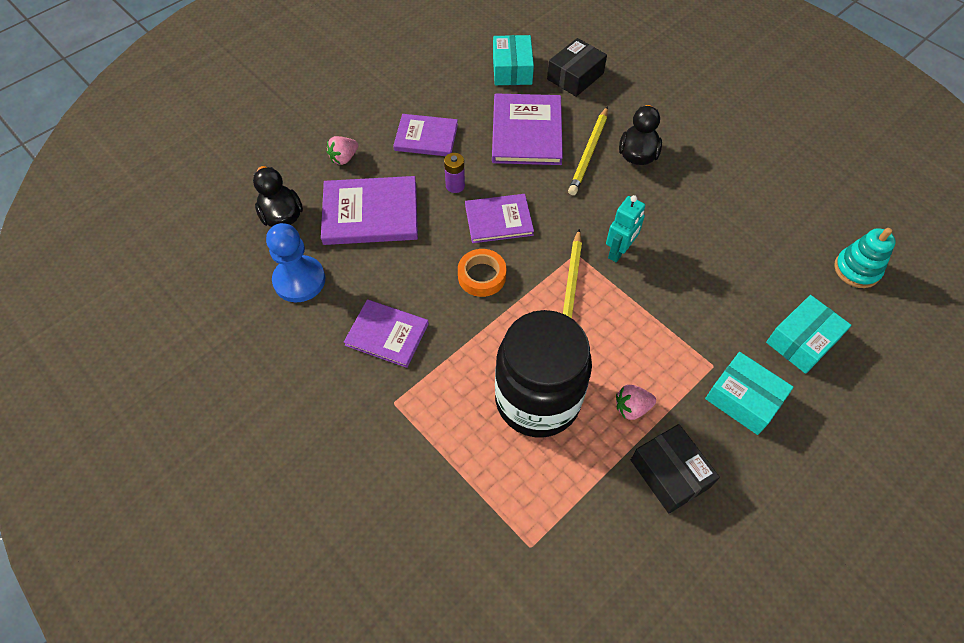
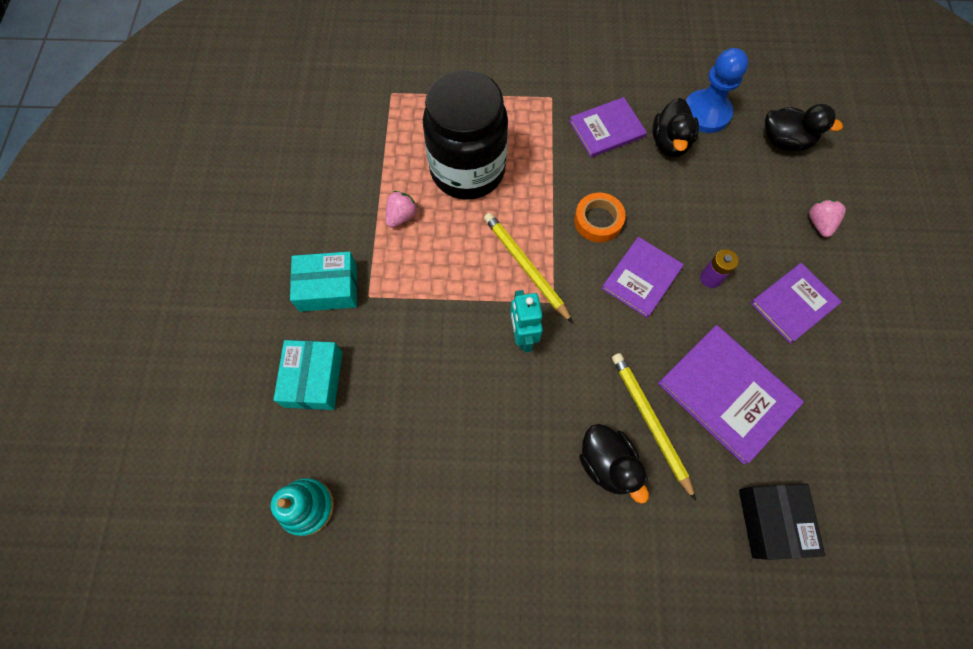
camera: 135 degrees right, 10 degrees up
(357, 283) = (669, 143): none -> black duck
(370, 213) = (734, 197): purple book -> none
(512, 69) = (835, 466): turquoise box -> none
(669, 473) = (342, 195): black box -> none

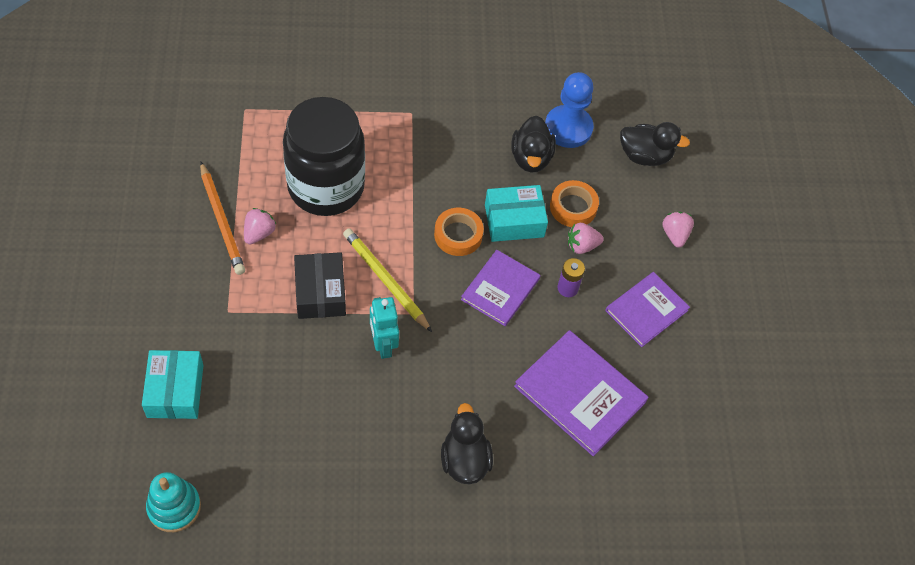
camera: 10 degrees left, 10 degrees down
(328, 288) = (186, 304): turquoise box -> turquoise box (514, 221)
(366, 203) = (221, 221): none -> orange pencil
(607, 129) = (468, 145): purple book -> none
(607, 464) = (464, 460): black duck -> black duck turned 150 degrees counterclockwise
(650, 422) = (506, 421): yellow pencil -> none
(713, 193) = (573, 207): none -> orange tape
(723, 233) = (582, 246): none -> pink strawberry
(771, 521) = (617, 505): black box -> black box (320, 292)

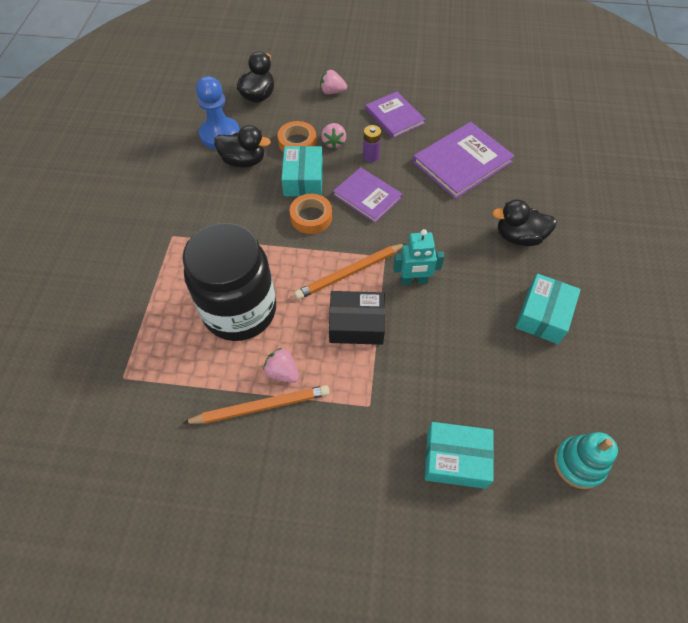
camera: 75 degrees left, 0 degrees up
(351, 482) = (543, 315): none -> turquoise box
(386, 280) = (349, 273): yellow pencil -> orange pencil

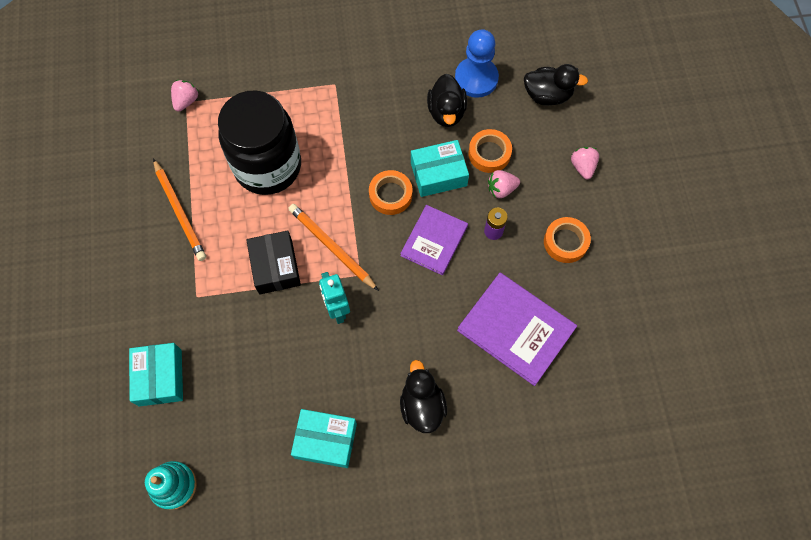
camera: 75 degrees right, 10 degrees up
(282, 372) = (214, 219): pink strawberry -> pink strawberry (186, 101)
(394, 116) = (565, 242): purple book -> orange tape

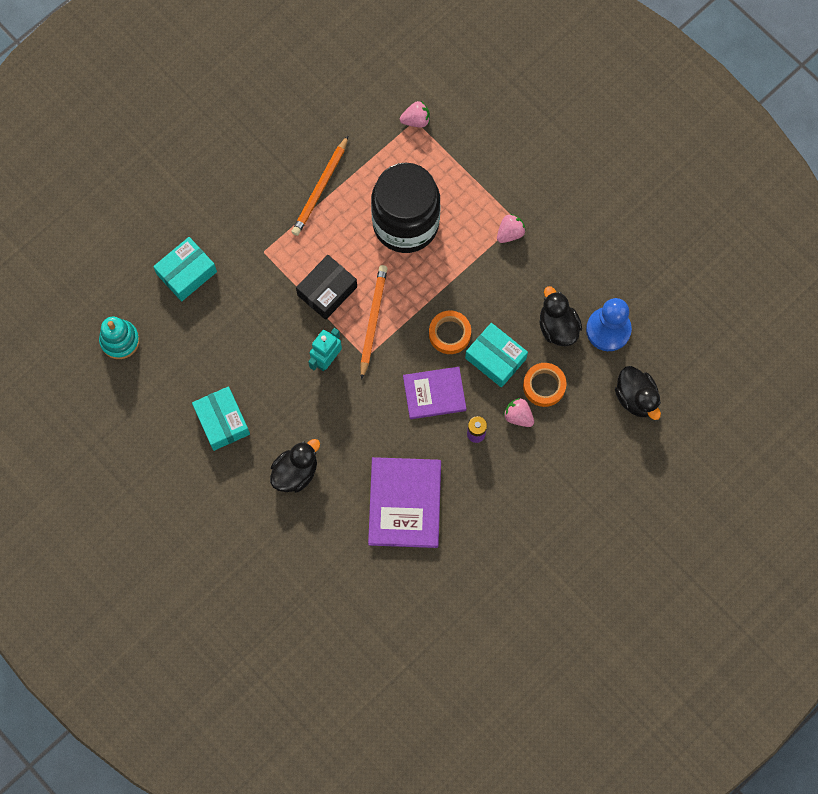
camera: 55 degrees right, 5 degrees up
(446, 112) = (557, 327): black duck -> black duck turned 105 degrees clockwise
(565, 242) = (507, 496): orange tape -> none
(582, 167) = (587, 468): pink strawberry -> pink strawberry (510, 233)

